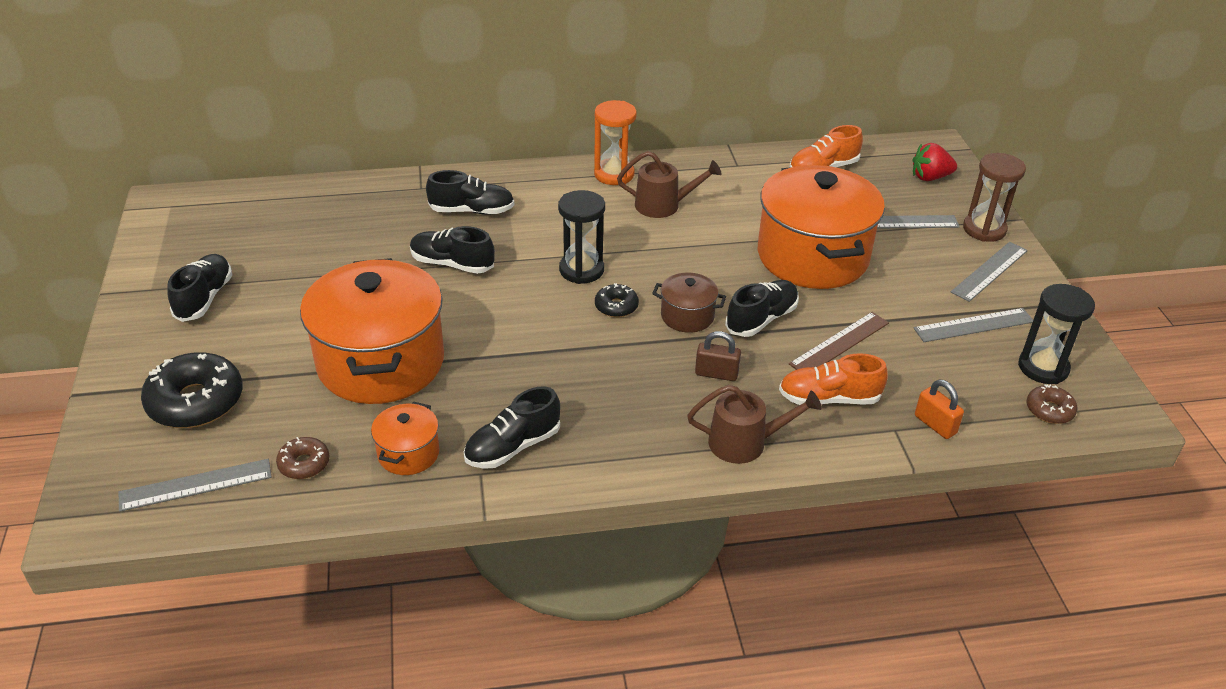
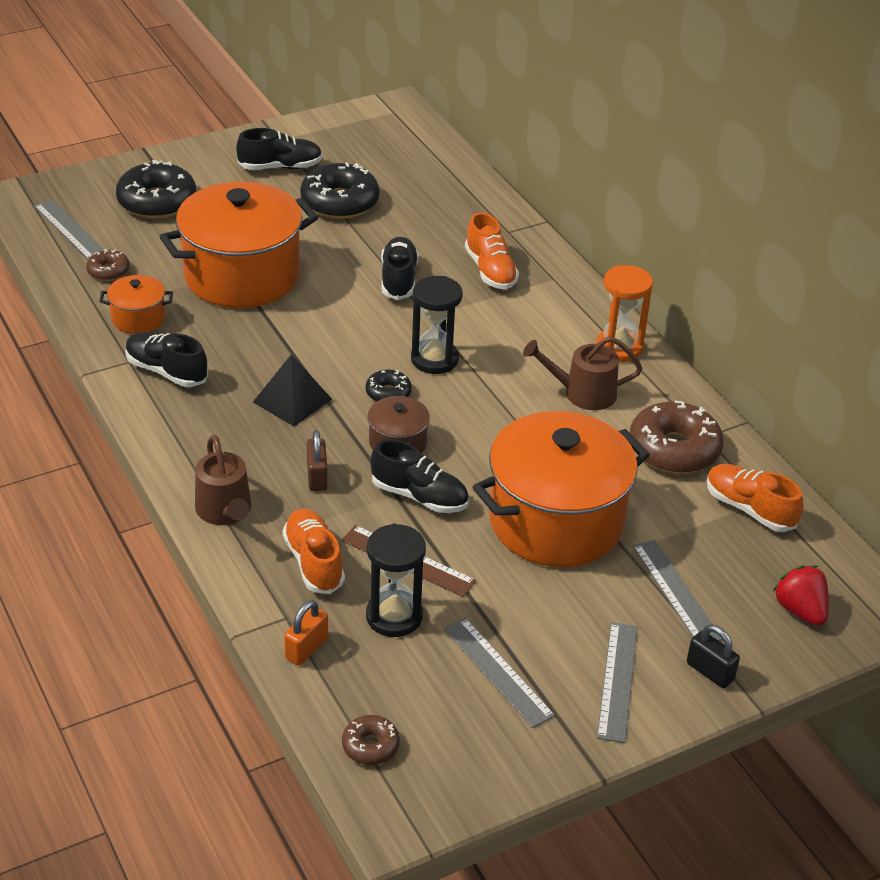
camera: 70 degrees right, 0 degrees up
(300, 272) = (339, 202): none -> black donut
(472, 211) = (490, 270): black shoe -> orange shoe
(600, 367) = (292, 400): none -> black pyramid
(663, 205) = (583, 393): brown watering can -> brown watering can turned 105 degrees clockwise
(747, 182) = (674, 449): none -> brown donut
(984, 229) = (710, 672): brown hourglass -> black padlock
(989, 271) = (618, 681): grey ruler -> grey ruler turned 75 degrees clockwise
(1043, 368) = (446, 739): black hourglass -> black hourglass (394, 616)

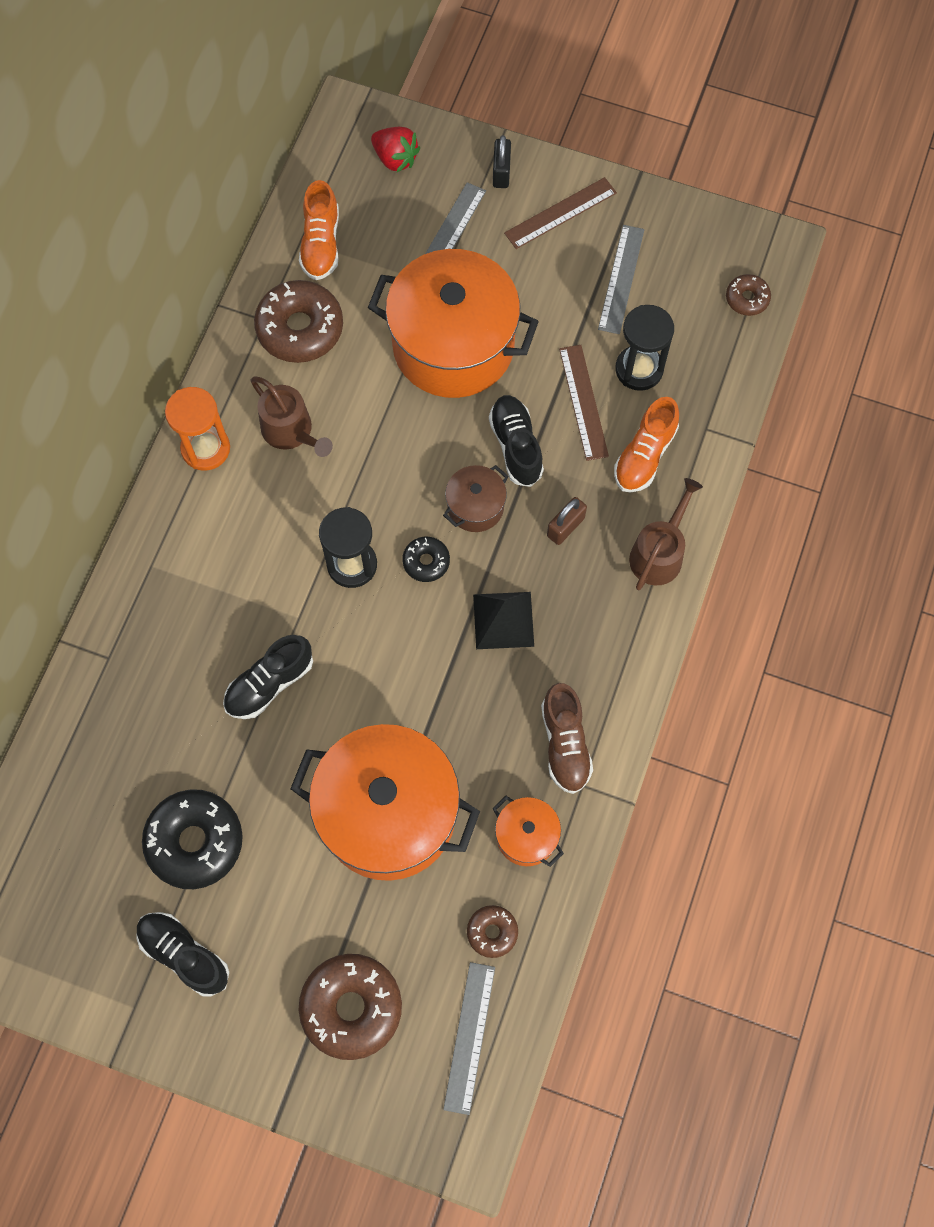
camera: 130 degrees left, 30 degrees up
(157, 202) = (351, 1007): black donut -> brown donut
(166, 371) = (565, 744): black shoe -> brown shoe
(306, 648) = (716, 394): orange padlock -> none
(490, 270) = (186, 623): orange shoe -> none
(618, 681) = (560, 213): grey ruler -> brown ruler
(800, 610) = (395, 159): red strawberry -> red strawberry turned 75 degrees counterclockwise

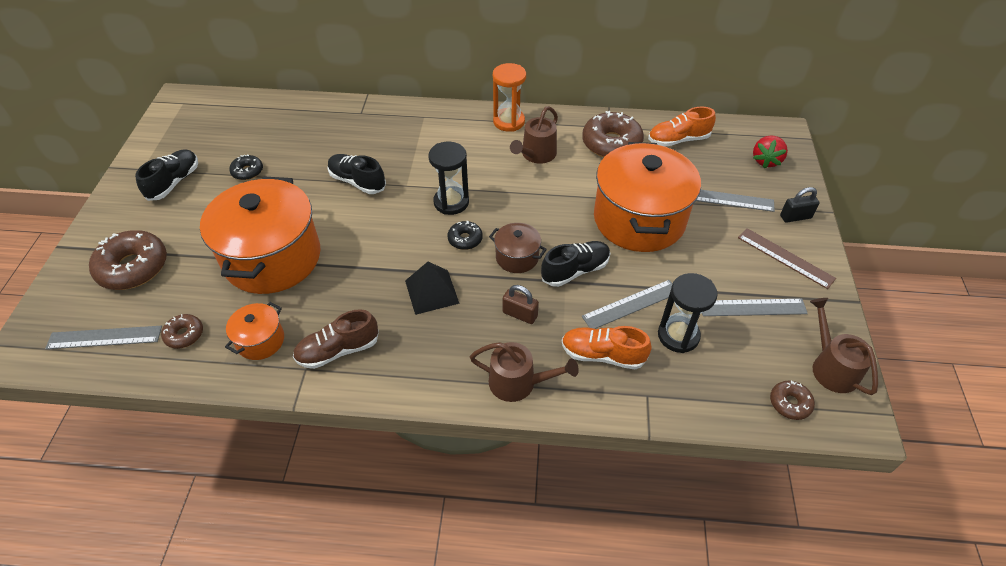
camera: 75 degrees right, 20 degrees down
(195, 841) = (247, 171): black donut -> black donut, size x0.51
(583, 402) = (631, 304): brown ruler -> grey ruler
(715, 240) = (831, 367): none -> brown watering can

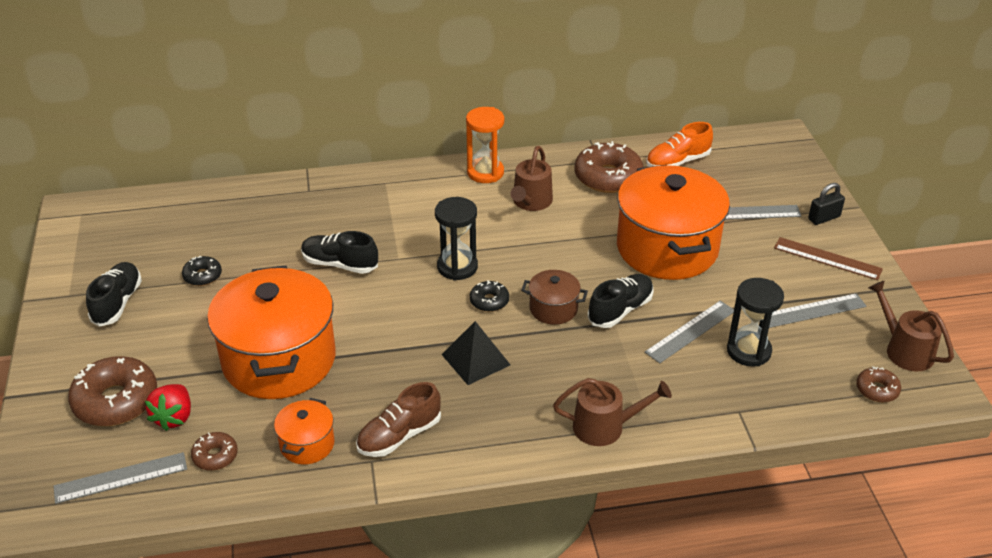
camera: 15 degrees left, 10 degrees down
(520, 314) = (580, 363): brown padlock -> none
(602, 355) = (680, 384): orange shoe -> none
(766, 161) = (775, 168): red strawberry -> red strawberry (174, 417)

